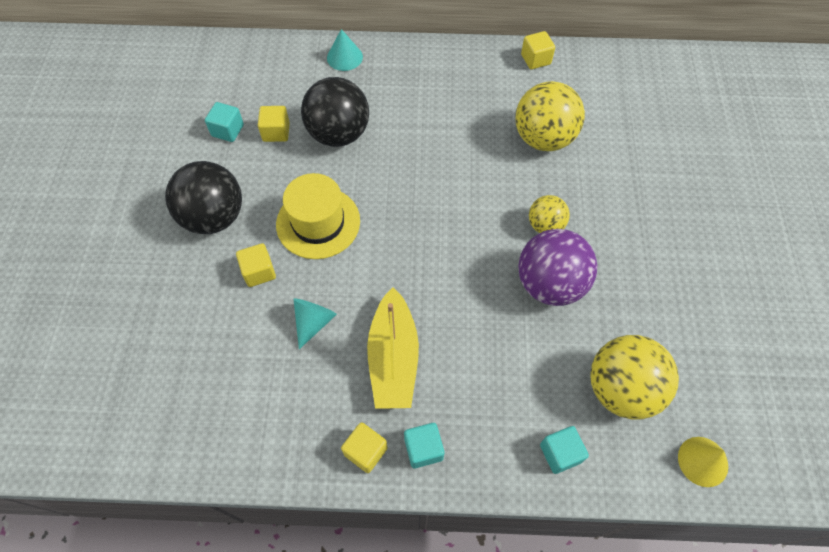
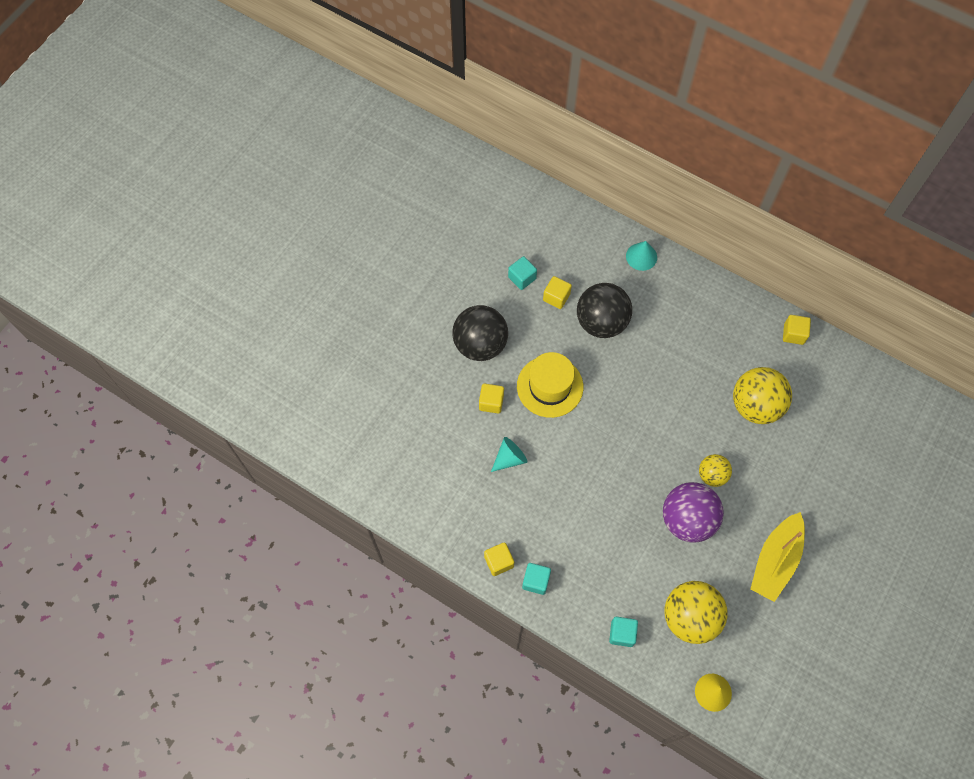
camera: 30 degrees right, 5 degrees up
(393, 358) = (549, 512): yellow boat -> yellow boat (775, 561)

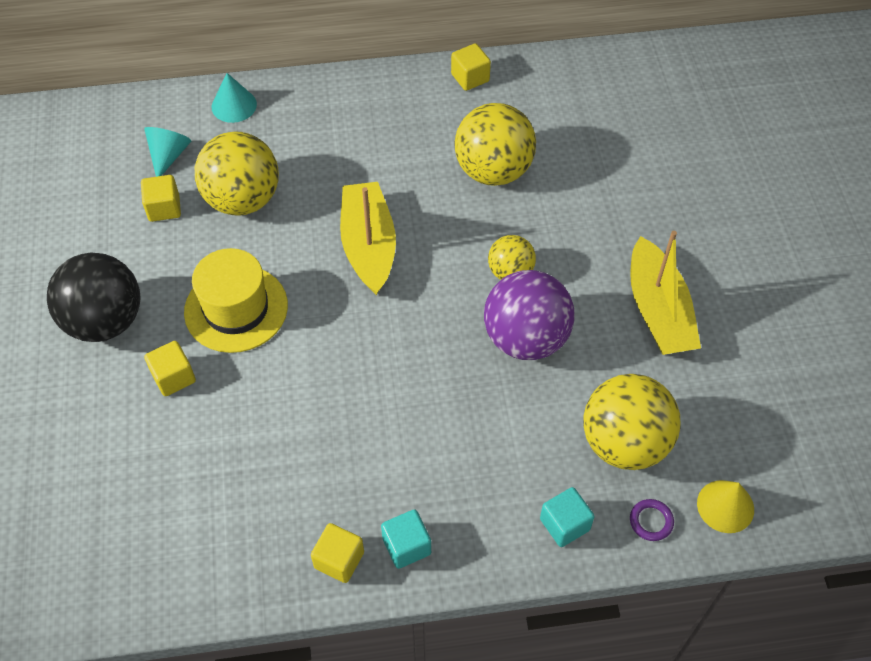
camera: 40 degrees left, 10 degrees down
(510, 458) = (251, 425): turquoise cone -> turquoise cone (169, 155)
(522, 278) = (102, 214): turquoise cube -> none
(601, 322) = (243, 199): black ball -> yellow ball
(647, 401) = (368, 245): none -> yellow boat
(667, 668) = (651, 521): none -> purple ring

